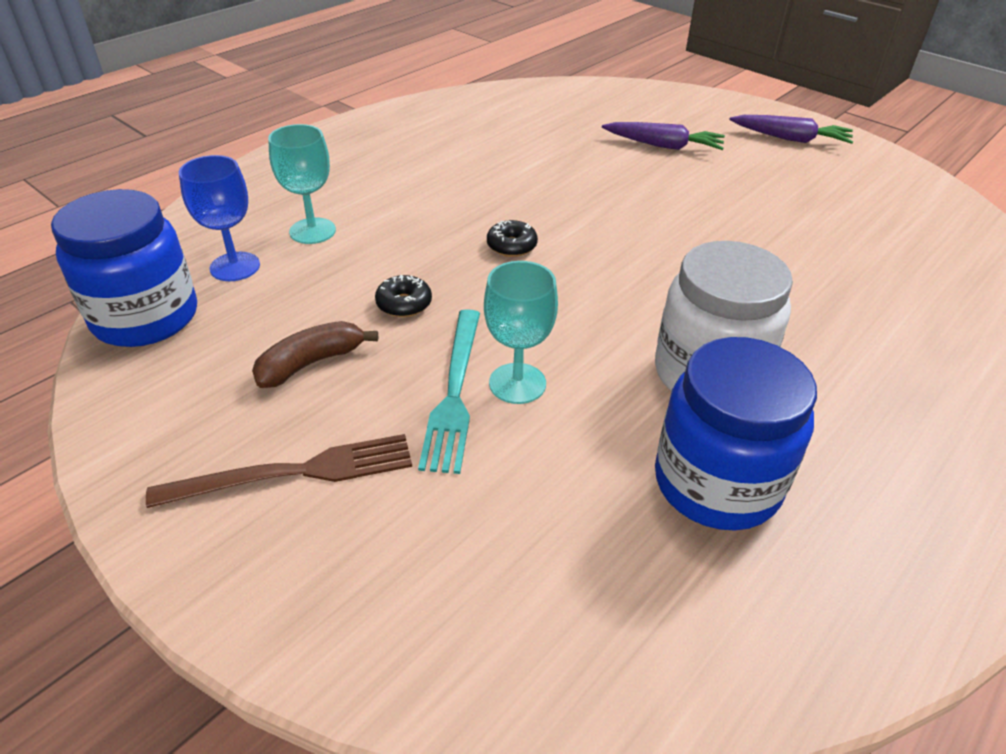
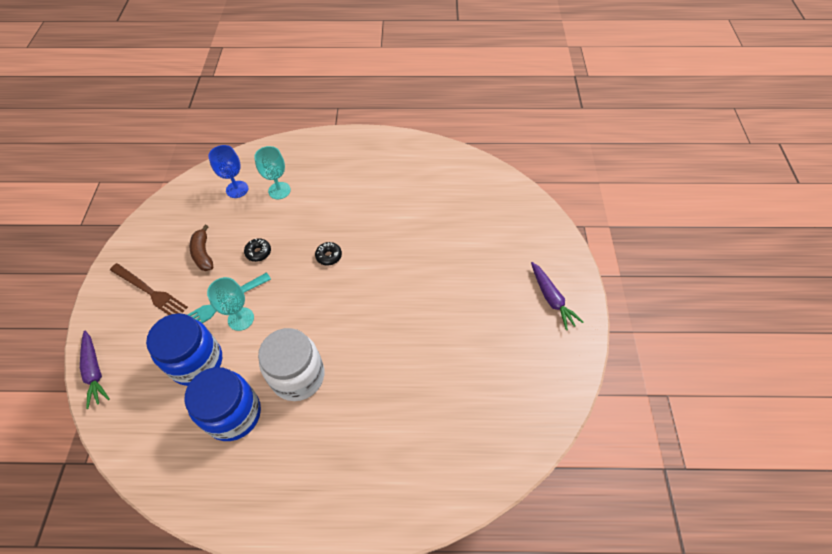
camera: 50 degrees right, 15 degrees up
(145, 317) = (190, 193): blue jar -> blue jar (197, 362)
(311, 363) = (203, 253): brown banana -> brown banana turned 120 degrees counterclockwise
(663, 146) = (479, 252): purple carrot -> purple carrot (95, 371)

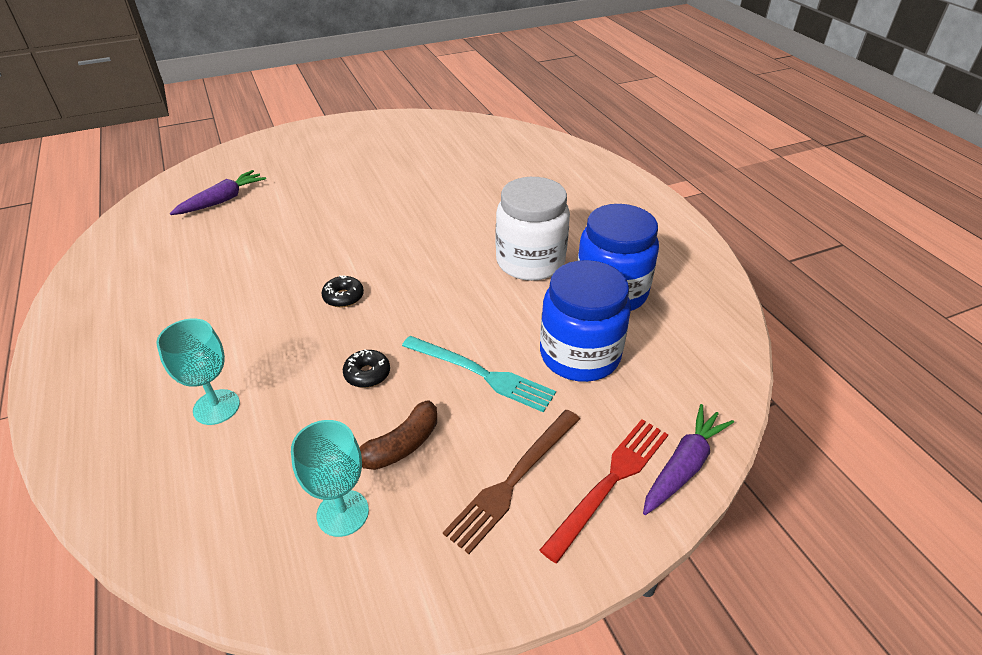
camera: 115 degrees left, 15 degrees down
(115, 332) = (610, 482): none -> red fork
(150, 292) = (513, 480): brown fork -> brown fork turned 150 degrees counterclockwise
(237, 189) = (224, 475): blue goblet -> none
(241, 319) = (491, 341): turquoise goblet -> turquoise goblet (342, 513)
(551, 299) = (336, 138): purple carrot -> purple carrot (222, 200)

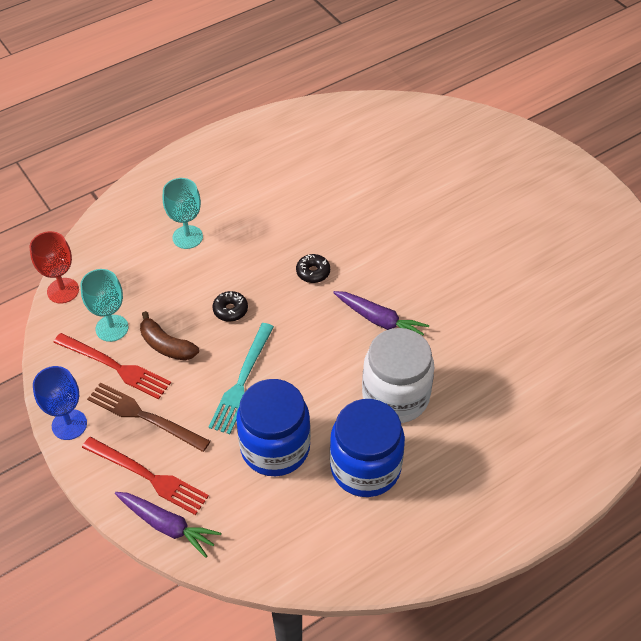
camera: 80 degrees right, 10 degrees up
(222, 200) = (423, 152): purple carrot -> purple carrot (379, 320)
(231, 585) = (63, 290): none -> red goblet
(417, 512) = (115, 367): none -> red fork
(510, 583) = (69, 424): none -> blue goblet

